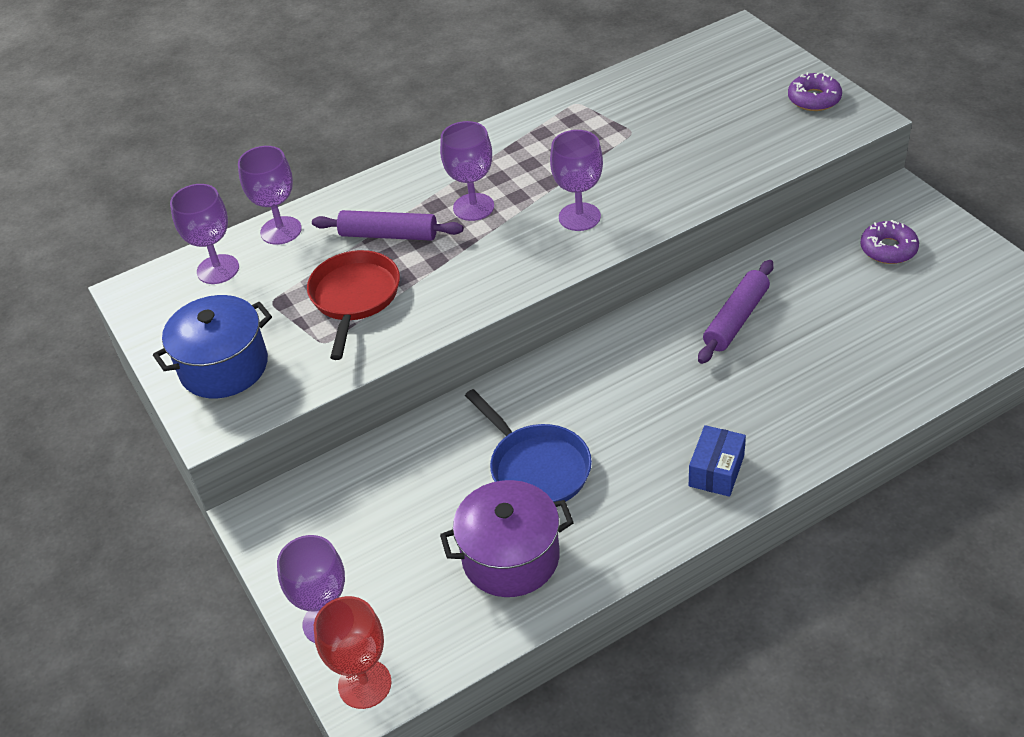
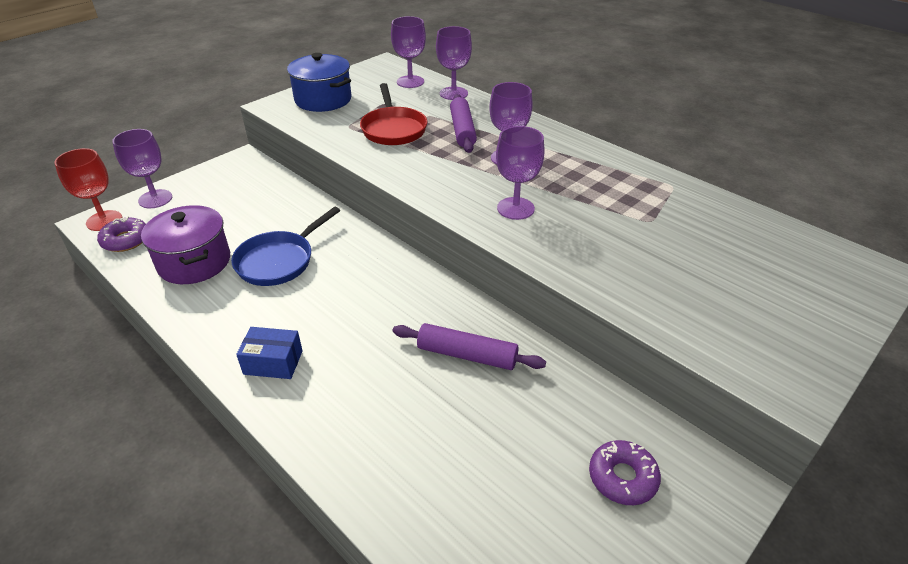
camera: 70 degrees right, 5 degrees down
(354, 298) = (393, 129): red pan -> red pan turned 90 degrees clockwise
(814, 99) = (797, 343): purple donut -> purple donut (126, 240)

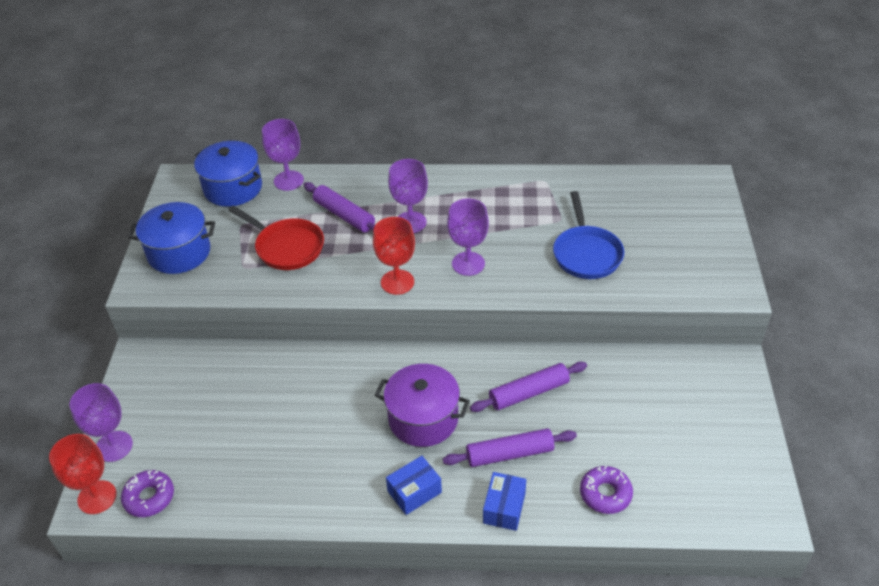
camera: 40 degrees left, 5 degrees up
(194, 262) = (242, 470): purple pot -> purple pot (423, 419)
(279, 261) = (311, 421): blue pan -> blue pan (586, 253)
(319, 432) = (504, 508): none -> blue box
(384, 392) = (509, 454): none -> purple rolling pin
(410, 82) = (233, 188): purple goblet -> blue pot
(439, 190) = (397, 282): none -> red goblet
(622, 477) = (686, 401): purple donut -> purple donut (605, 494)

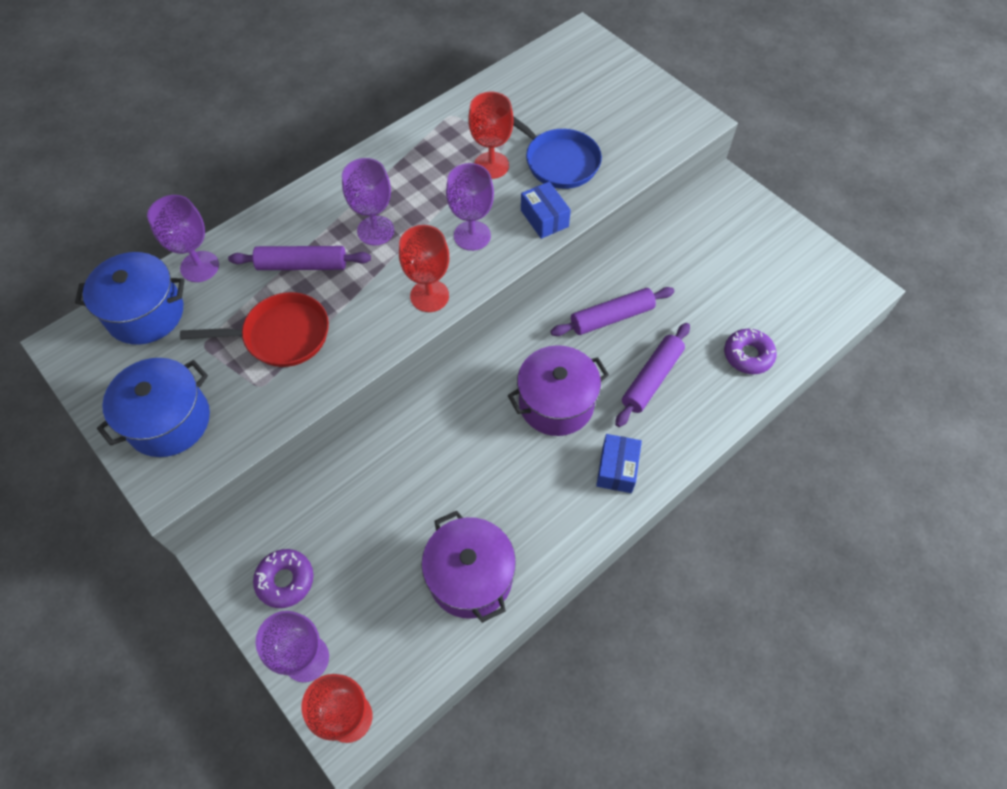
camera: 45 degrees left, 15 degrees up
(149, 497) = (400, 672): purple donut -> purple donut (285, 580)
(247, 479) = (470, 576): none -> purple pot
(504, 508) = (694, 425): blue box -> blue box (544, 218)
(529, 393) = (611, 317): purple rolling pin -> purple rolling pin turned 45 degrees clockwise
(534, 228) = (491, 165): none -> red goblet

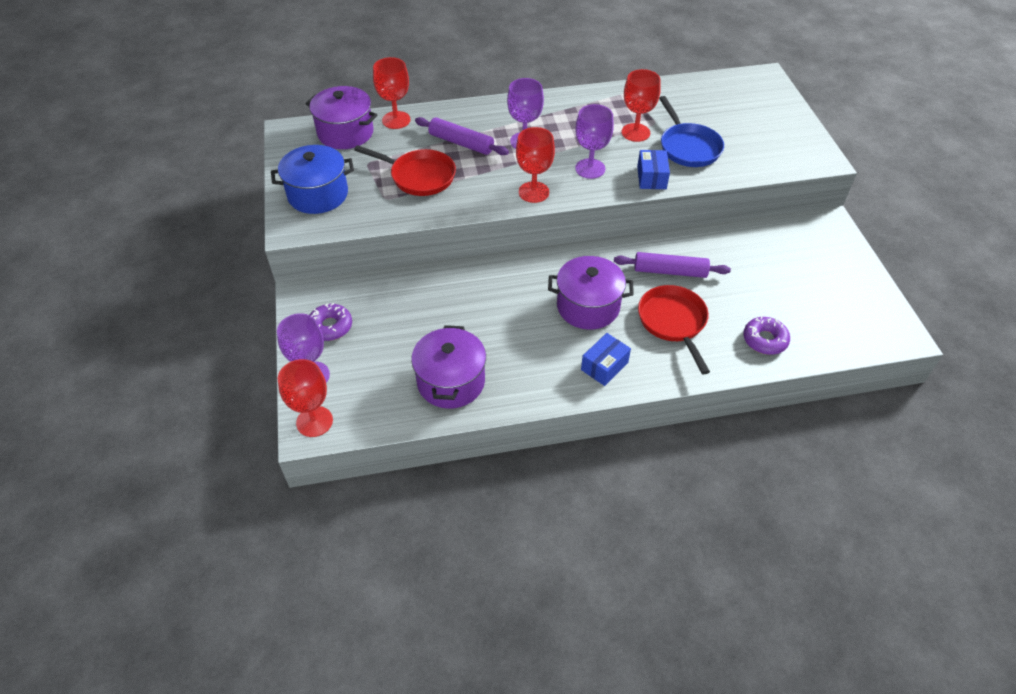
camera: 30 degrees right, 10 degrees down
(145, 313) = (345, 133): blue pot -> purple pot
(200, 266) = (396, 120): purple goblet -> red goblet
(651, 379) = (673, 322): purple rolling pin -> red pan

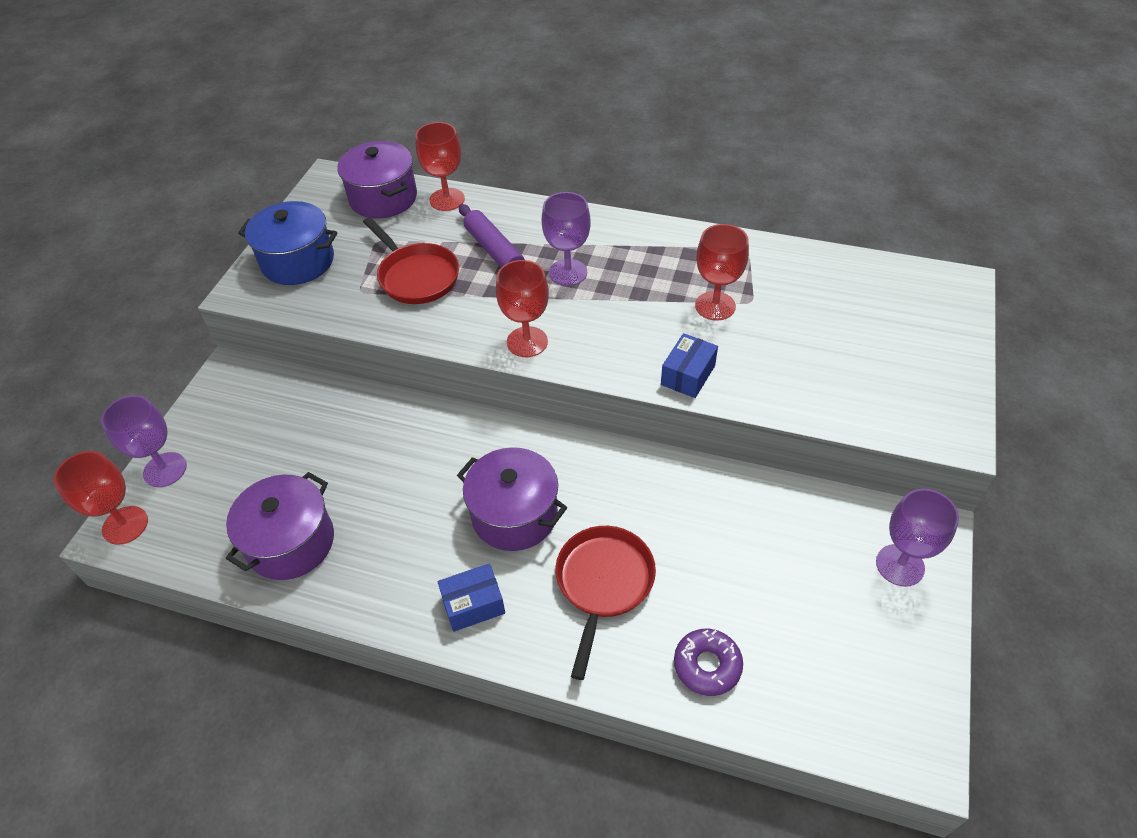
camera: 30 degrees right, 0 degrees up
(330, 326) = (226, 419): purple donut -> none
(590, 168) = (619, 335): purple goblet -> purple goblet (900, 565)
(670, 271) = (652, 510): purple rolling pin -> none
(688, 147) = (770, 350): blue pan -> none

